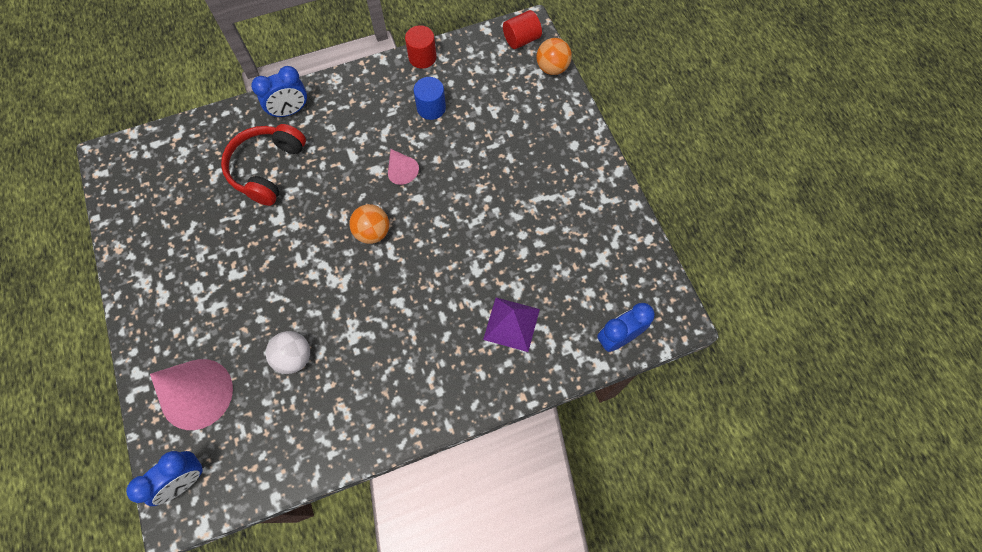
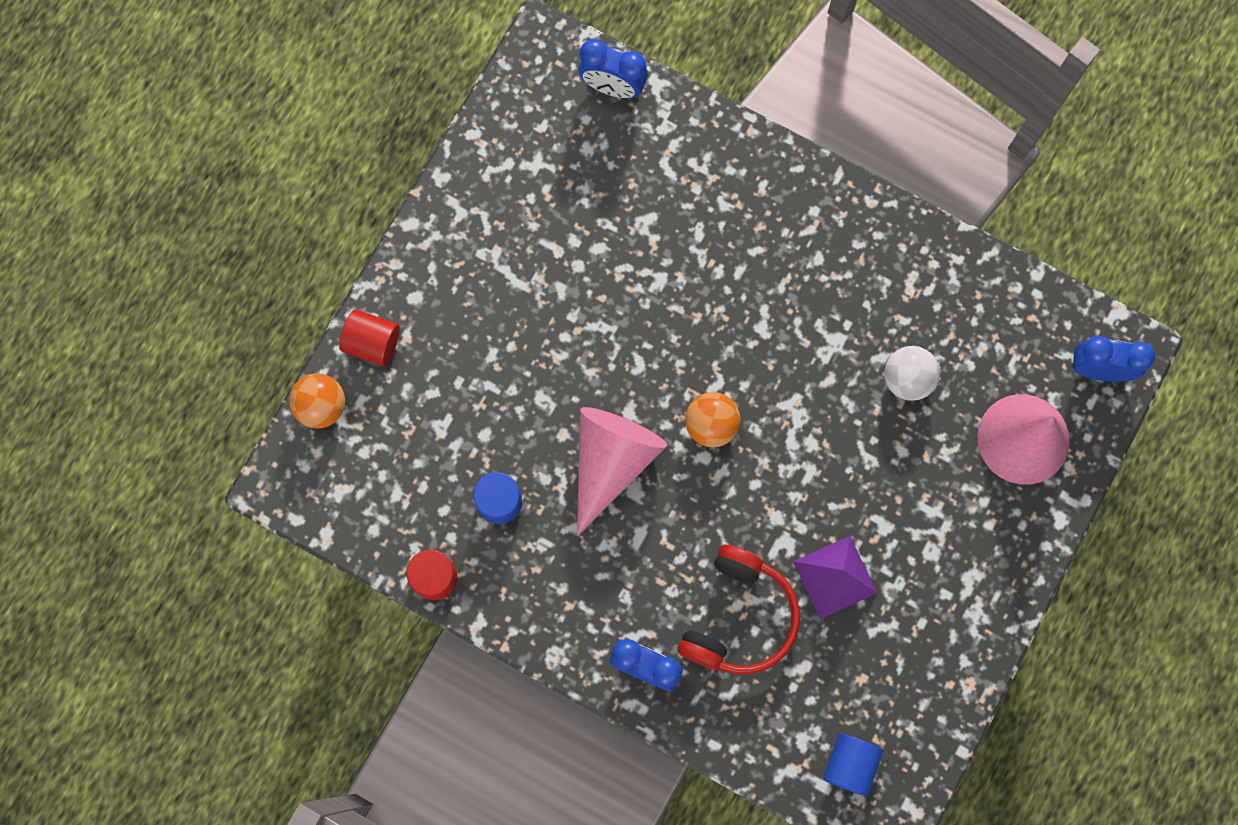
camera: 130 degrees left, 10 degrees up
(150, 162) = (850, 764): none -> blue cylinder
(267, 168) = (739, 617): red headphones -> red headphones turned 45 degrees counterclockwise
(401, 170) = (611, 461): pink cone -> pink cone, size x1.96
(511, 324) = (687, 197): purple pyramid -> purple pyramid (835, 577)
(521, 39) = (306, 478): red cylinder -> red cylinder (372, 342)

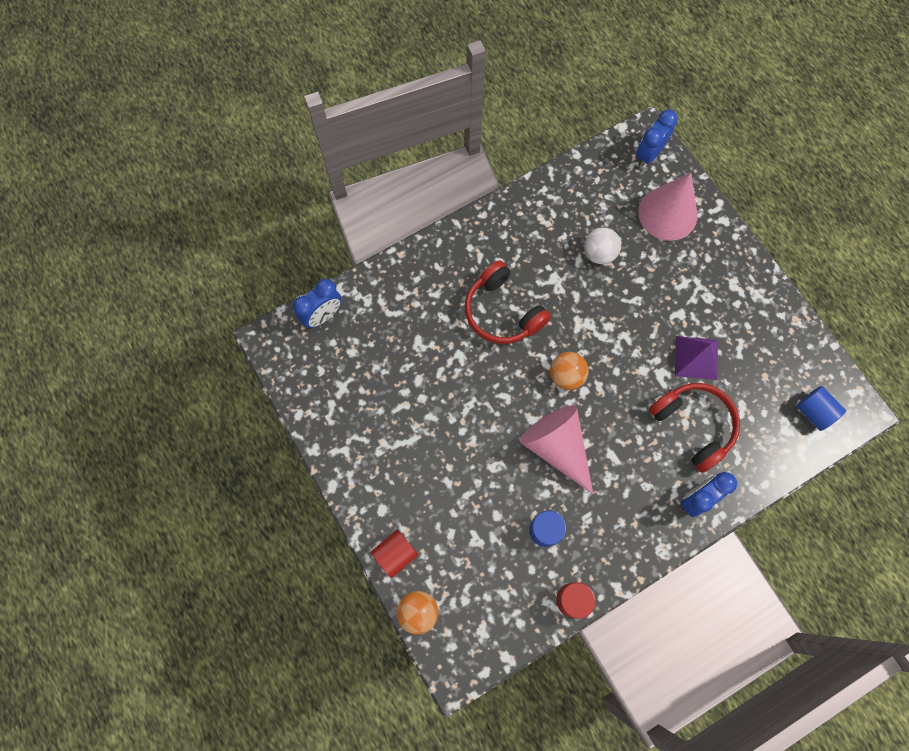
camera: 60 degrees left, 5 degrees down
(749, 300) = (502, 312): none -> red headphones

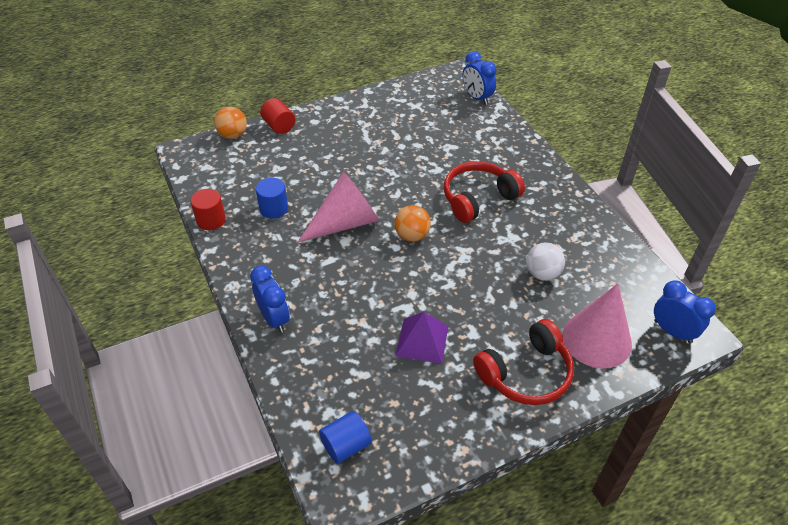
camera: 95 degrees right, 25 degrees down
(693, 425) = (348, 327): red headphones -> red headphones (526, 373)

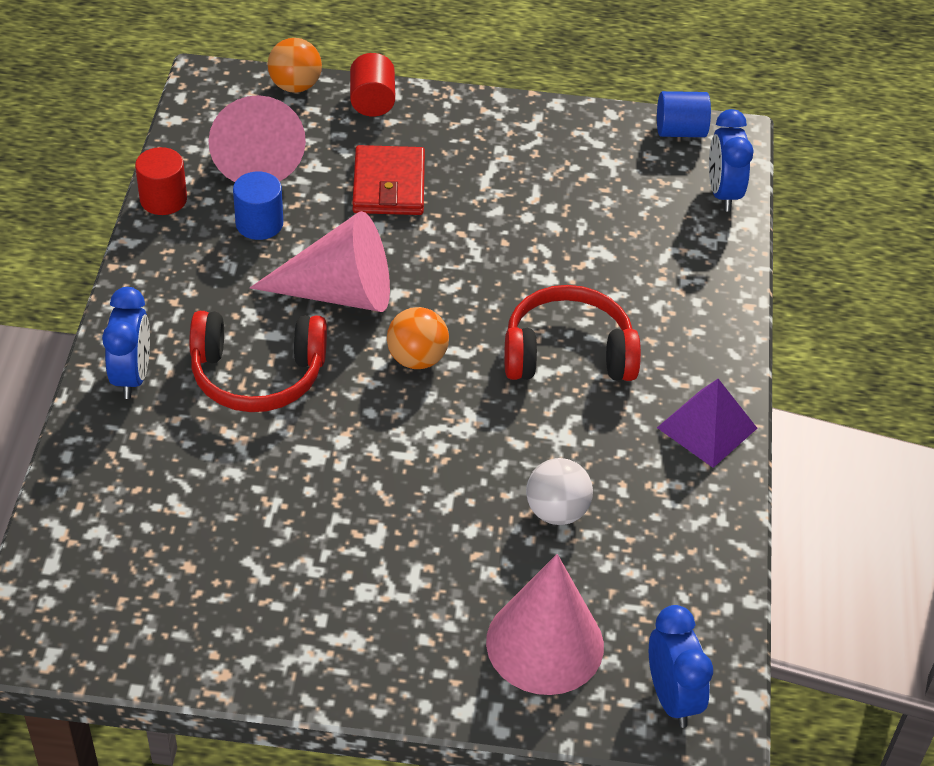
camera: 30 degrees right, 0 degrees up
(242, 176) = (256, 154): none -> pink cone
(323, 161) = (388, 185): none -> red wallet
(346, 445) = (84, 583): blue cylinder -> blue cylinder (680, 131)
(422, 340) = (297, 509): purple pyramid -> purple pyramid (707, 427)
(526, 373) = (397, 630): red headphones -> red headphones (257, 375)

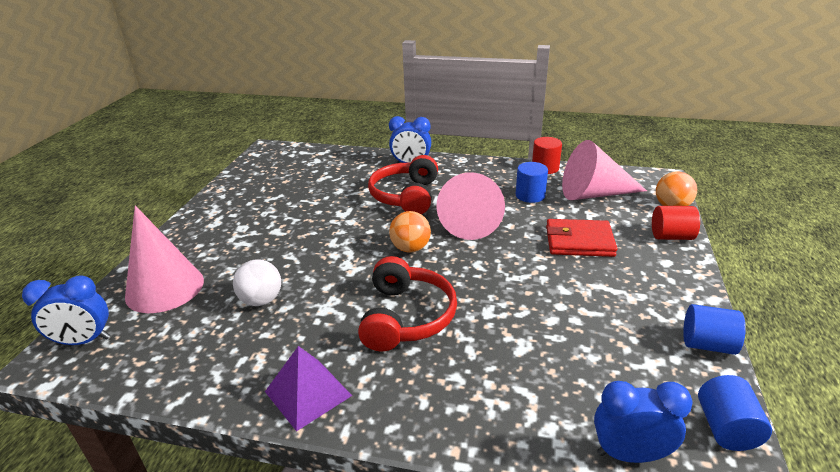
camera: 100 degrees right, 15 degrees down
(574, 117) = (707, 344): none -> blue cylinder

